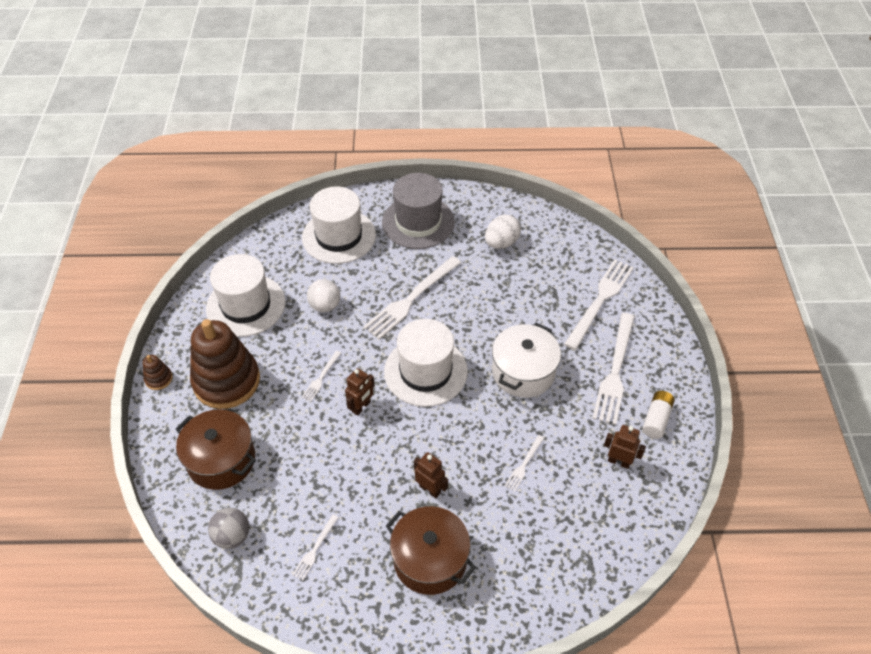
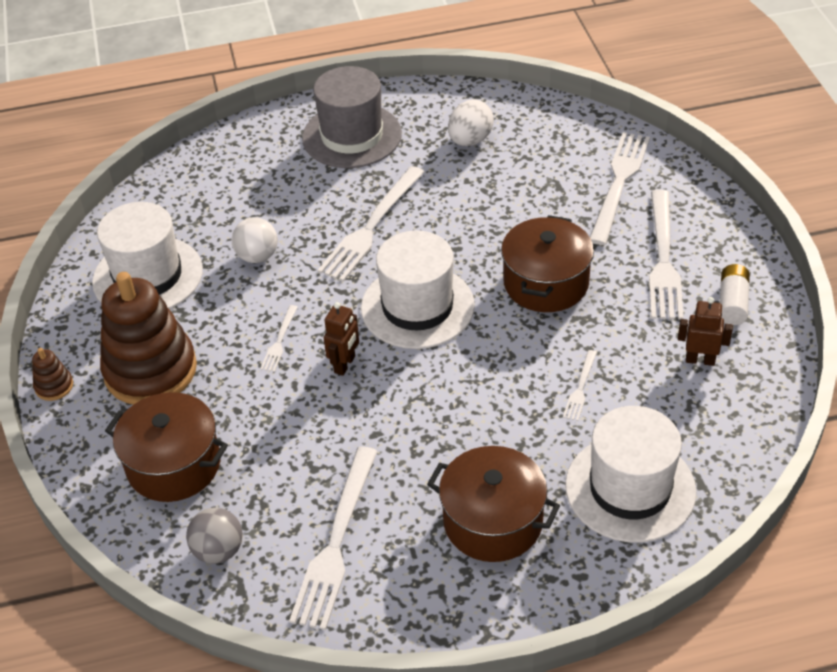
camera: 10 degrees left, 5 degrees down
(315, 549) = (336, 541): white fork -> white fork, size x2.13
(339, 236) = (249, 171): white hat -> white hat (630, 488)
(430, 489) = (467, 441): brown robot -> none
(523, 372) = (546, 283): white pot -> brown pot

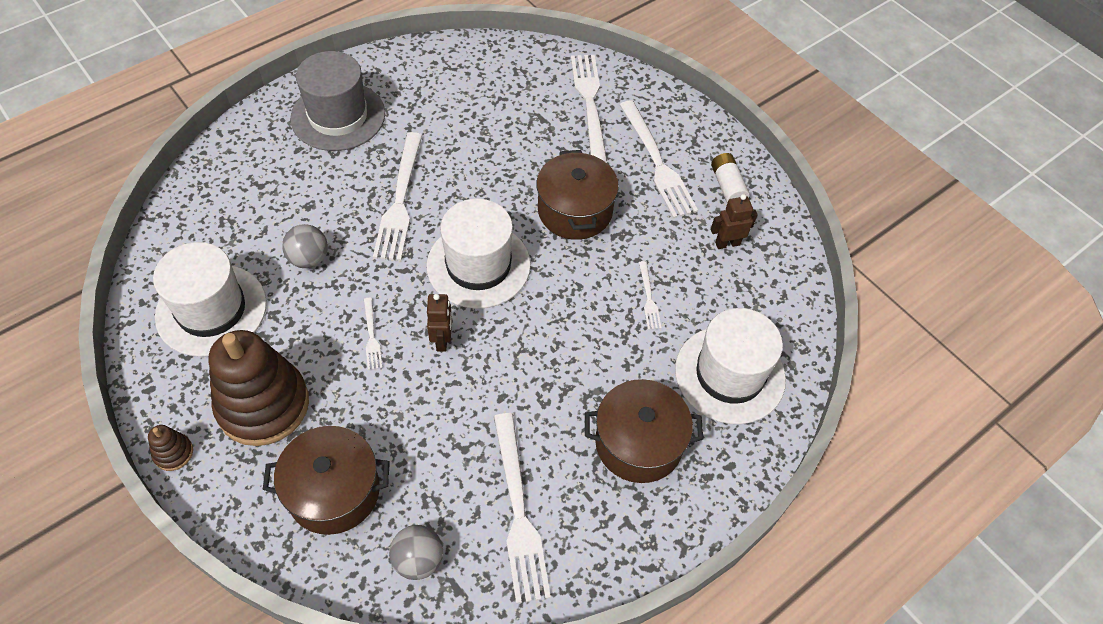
camera: 30 degrees left, 10 degrees up
(257, 256) = (309, 259): white ball -> grey ball
(470, 140) = (446, 94): white egg -> none

